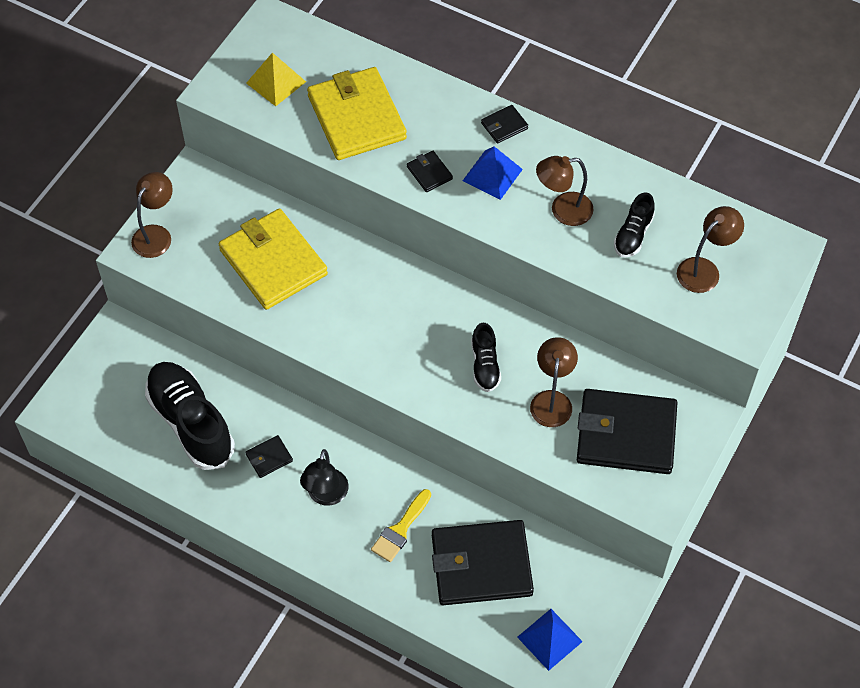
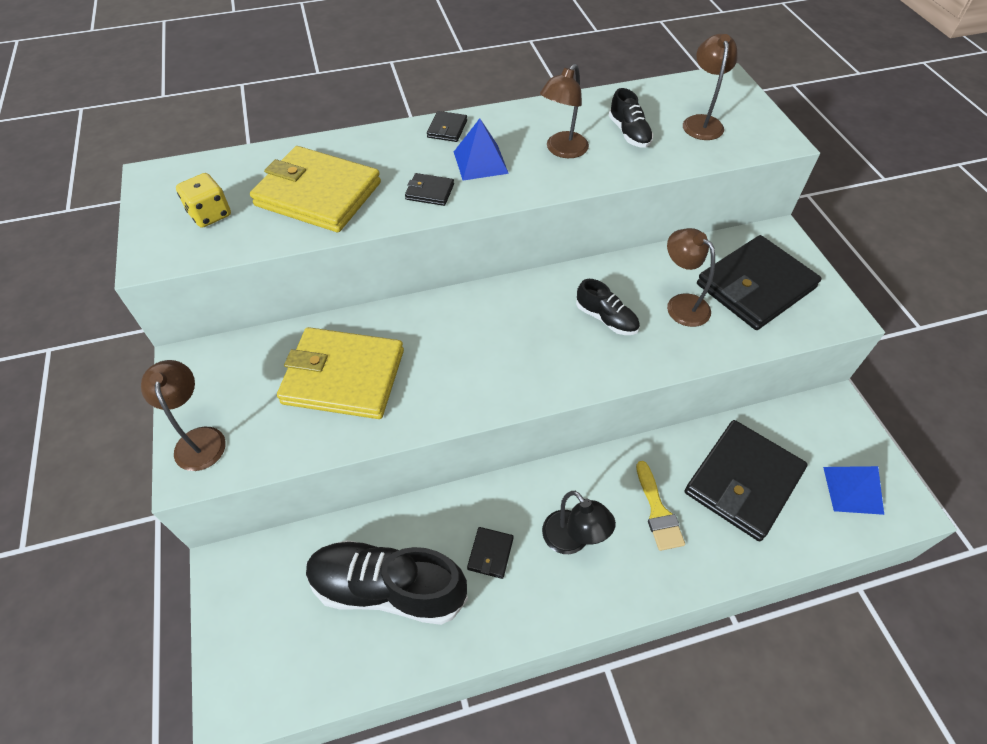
camera: 45 degrees left, 5 degrees down
(276, 82) = (210, 214): yellow pyramid -> yellow dice

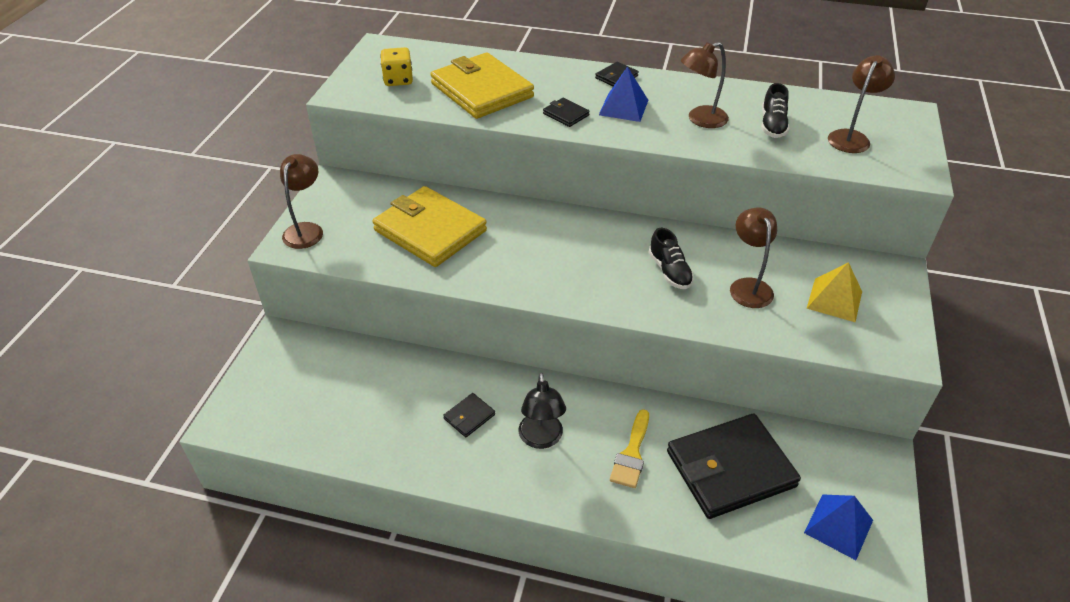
camera: 30 degrees right, 10 degrees down
(388, 588) = (377, 402): black shoe -> none
(755, 286) = (834, 300): black wallet -> yellow pyramid

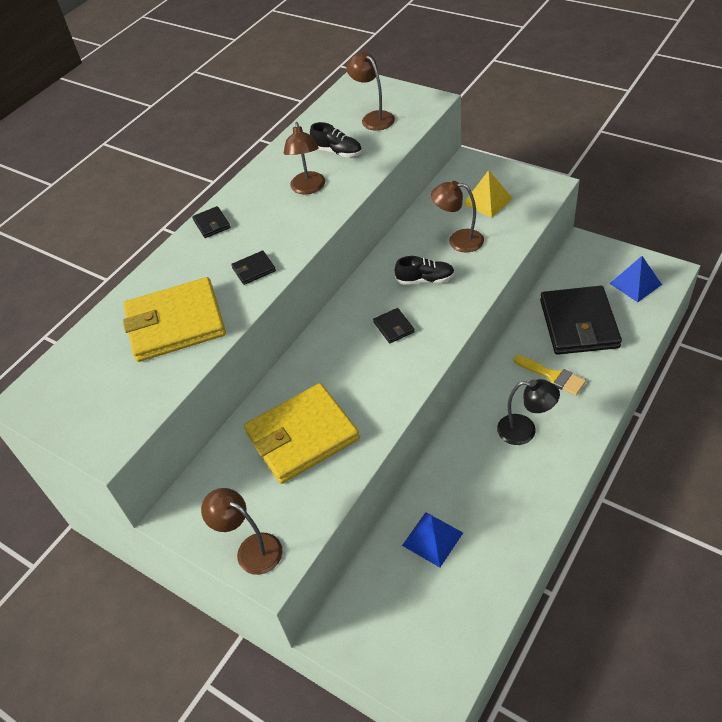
camera: 65 degrees left, 5 degrees up
(398, 80) = (111, 391): yellow dice -> none
(469, 417) = (488, 477): black wallet -> black wallet (394, 327)
(623, 107) = (263, 230): blue pyramid -> blue pyramid (432, 539)

